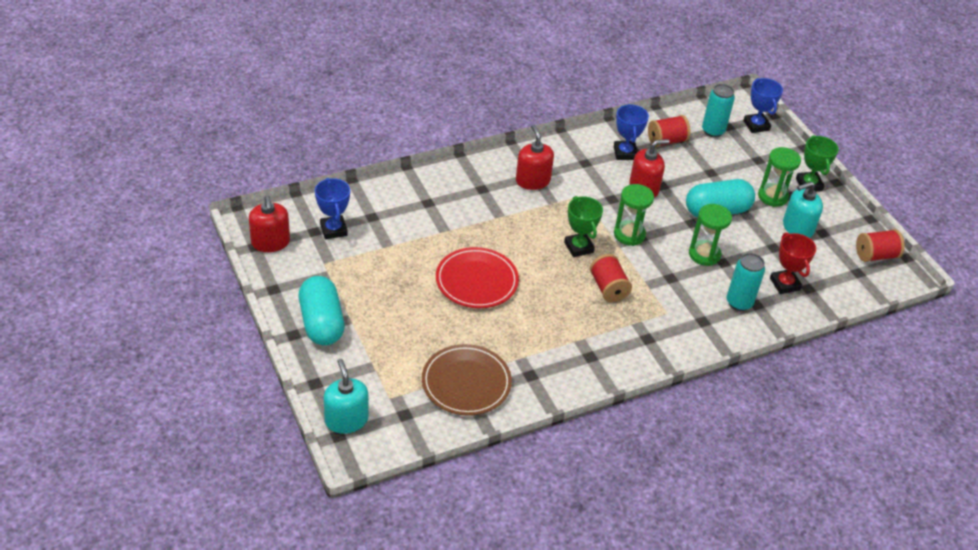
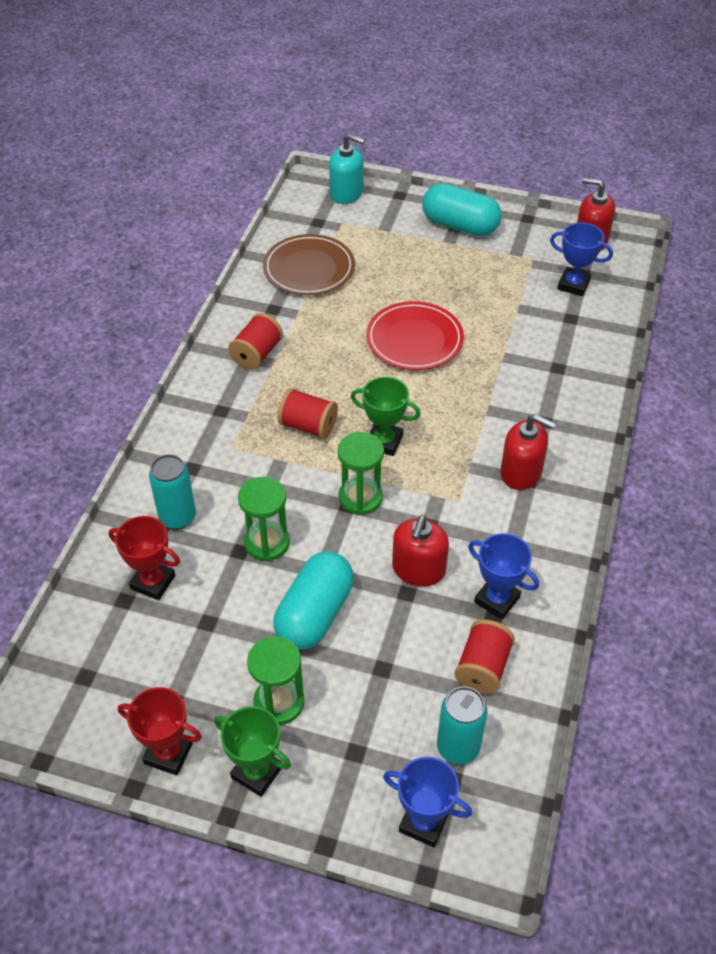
camera: 135 degrees right, 5 degrees up
(797, 228) = (207, 679): turquoise soap dispenser -> none
(842, 217) = (168, 753): none -> red trophy
(875, 255) = (82, 725): red spool -> red spool (257, 354)

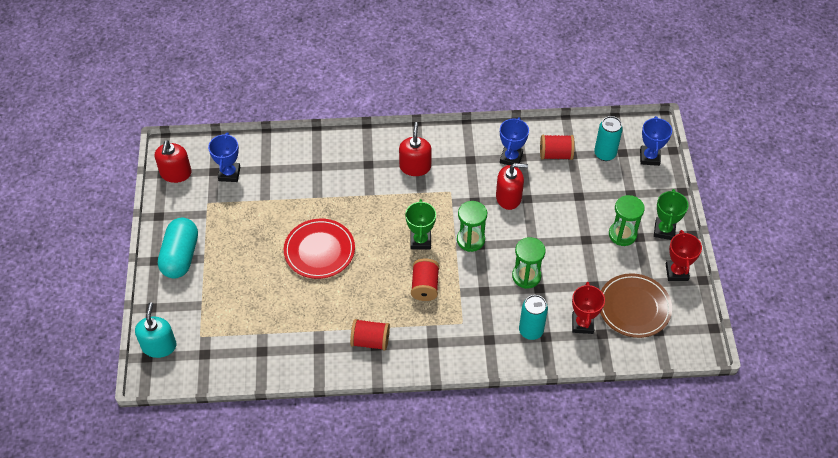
camera: 110 degrees left, 5 degrees up
(309, 269) = (265, 340): brown plate -> brown plate (634, 307)
(314, 614) = (562, 236): turquoise capsule -> none

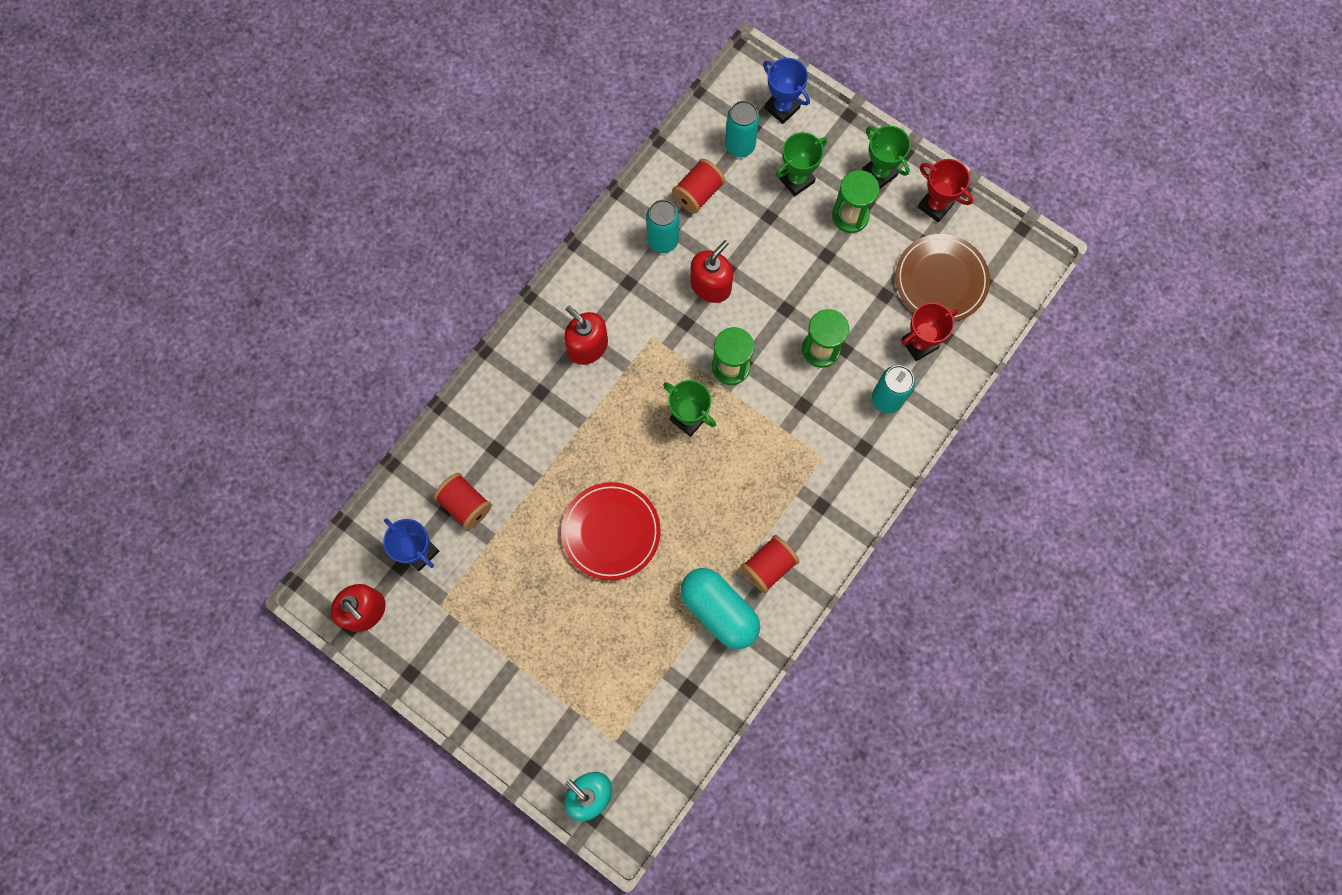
camera: 50 degrees left, 20 degrees up
(180, 256) = (489, 688): turquoise capsule -> turquoise capsule (719, 610)
(425, 286) = (748, 459): red spool -> red spool (465, 505)
(511, 158) = (663, 240): blue trophy -> turquoise can
(582, 324) = (919, 344): red trophy -> red trophy turned 75 degrees counterclockwise
(615, 193) = (796, 180): none -> green trophy

